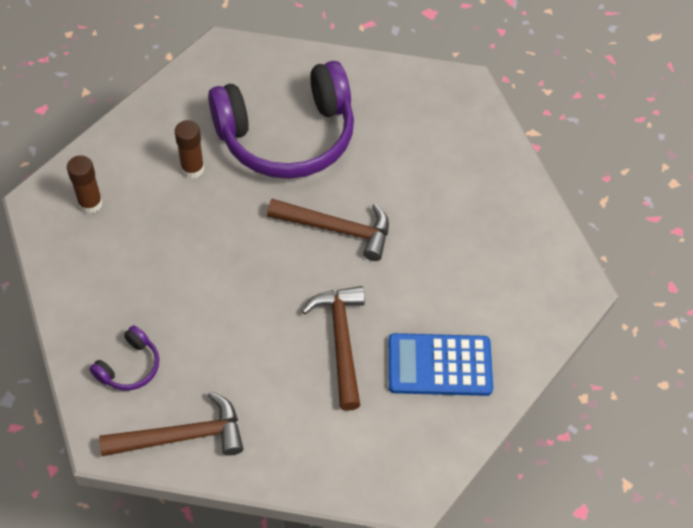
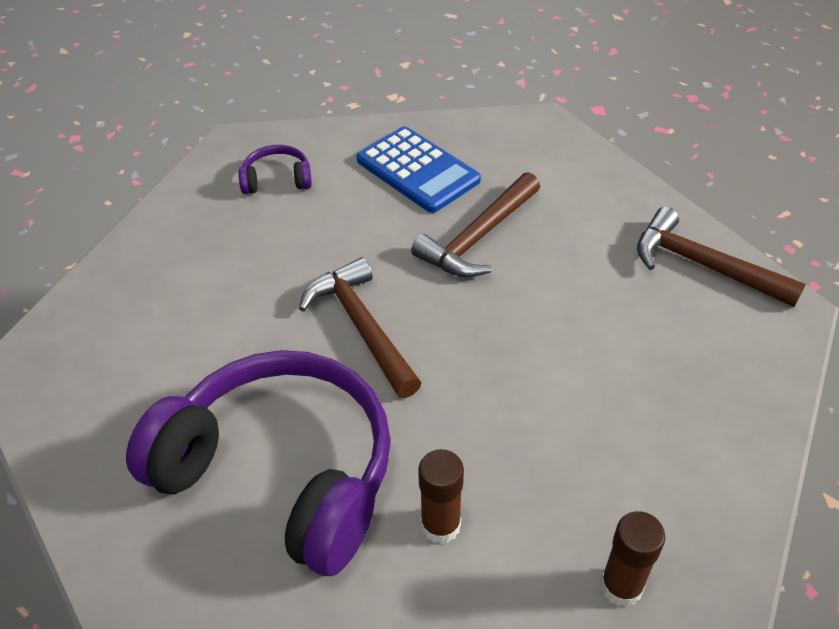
camera: 130 degrees left, 10 degrees down
(130, 367) = (713, 354): purple headphones -> purple headphones (277, 179)

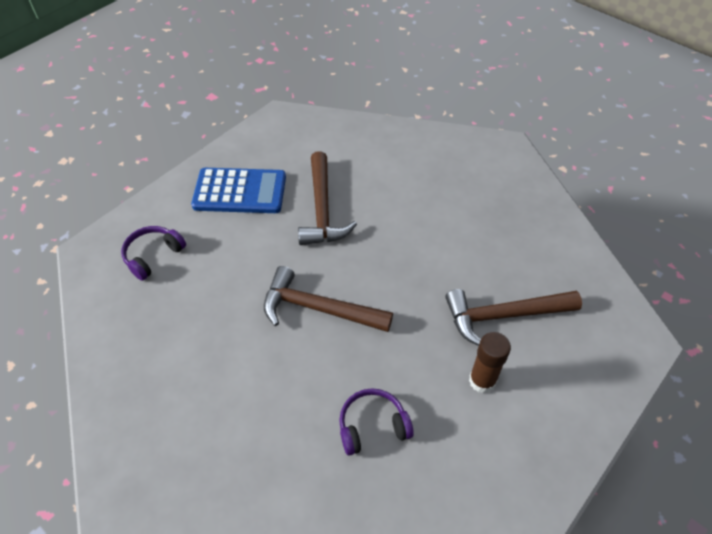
camera: 45 degrees left, 5 degrees up
(281, 472) = (372, 426): purple headphones -> purple headphones, size x0.40
(621, 586) = (585, 338): brown glue stick -> none
(704, 265) = (449, 149): brown hammer -> brown hammer (503, 315)

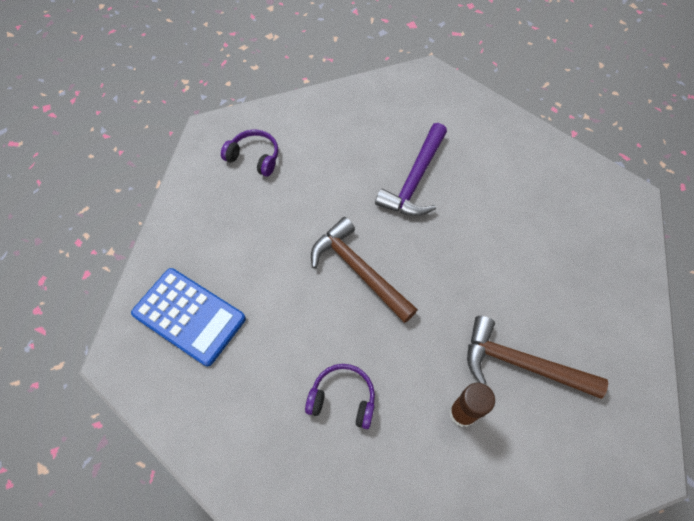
camera: 30 degrees right, 10 degrees up
(153, 256) = (254, 157): purple headphones -> purple headphones turned 45 degrees clockwise
(240, 191) = (354, 131): blue calculator -> blue calculator (189, 316)
(322, 209) = (415, 180): brown hammer -> purple hammer

